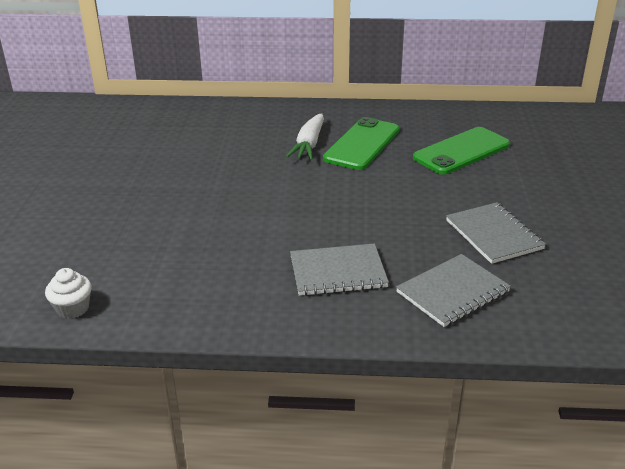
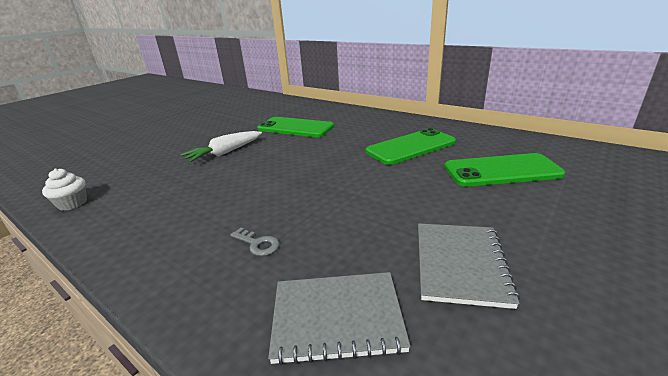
camera: 35 degrees right, 5 degrees down
(201, 148) = (295, 128): none -> green phone
(309, 145) = (368, 139): white carrot -> white carrot (225, 153)
(338, 272) = (258, 244): grey notebook -> grey key

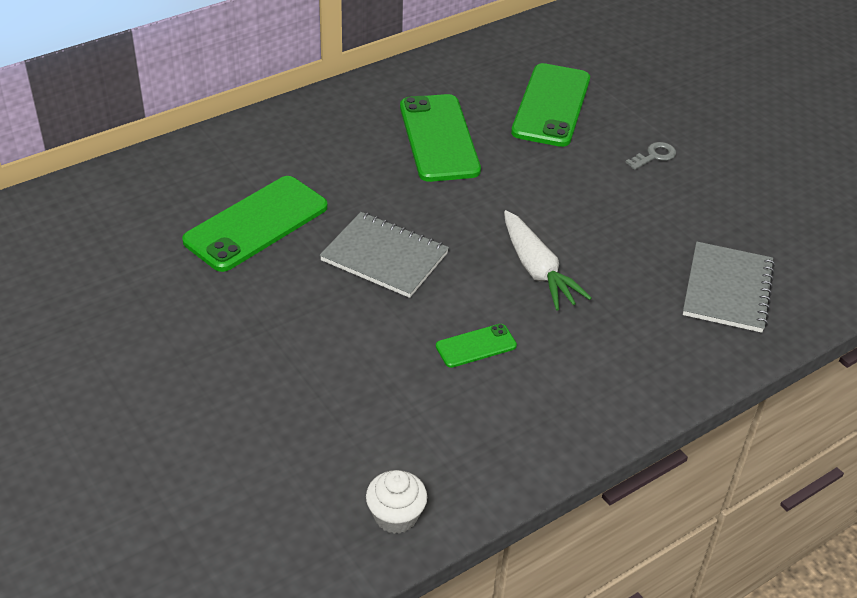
camera: 75 degrees left, 15 degrees up
(217, 197) = (476, 346): none -> green phone
(225, 153) = (309, 325): white carrot -> white carrot (537, 270)
(258, 244) = (605, 320): grey key -> grey key (654, 156)
(460, 264) = (691, 203): grey notebook -> grey notebook (384, 257)

